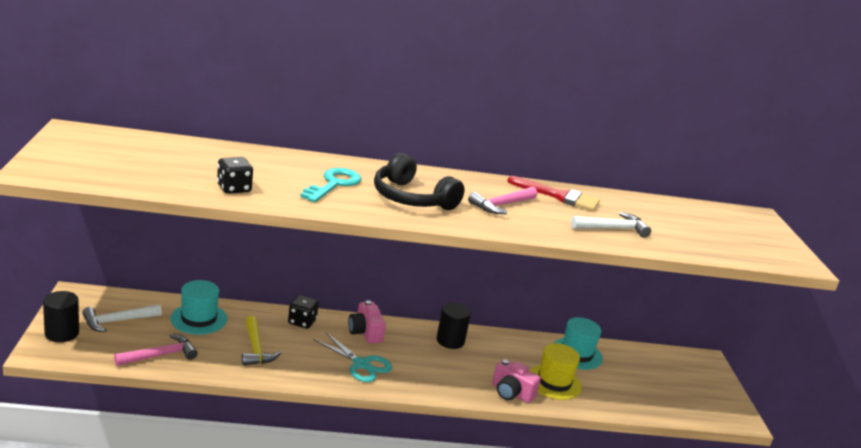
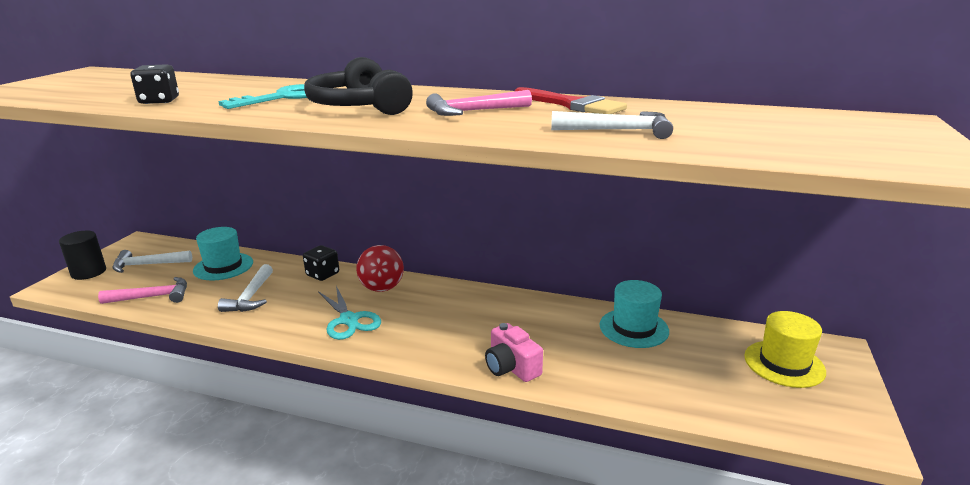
camera: 25 degrees right, 0 degrees up
(255, 348) = (251, 296): yellow hammer -> white hammer
(365, 332) = (382, 288): pink camera -> red ball
(450, 341) = (474, 302): black cylinder -> none
(554, 382) = (580, 359): yellow hat -> yellow hat (784, 364)

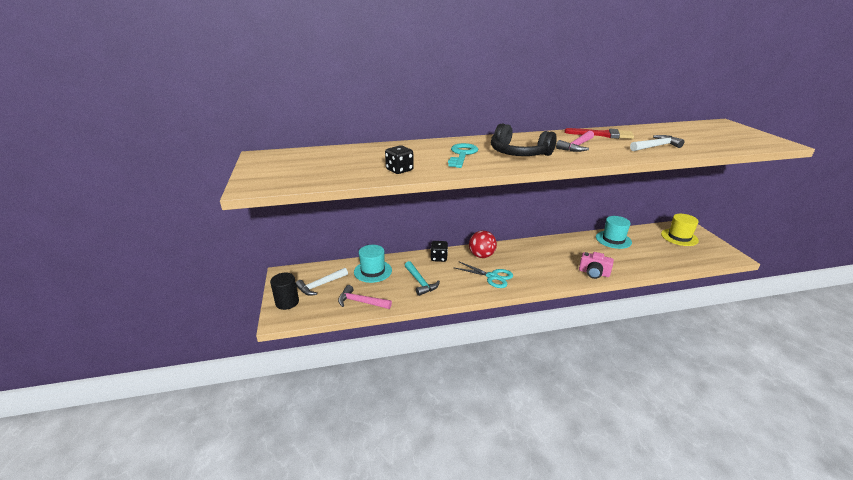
camera: 30 degrees left, 5 degrees up
(152, 297) = (361, 302): pink hammer -> pink hammer turned 120 degrees counterclockwise
(251, 296) = (420, 282): white hammer -> turquoise hammer

